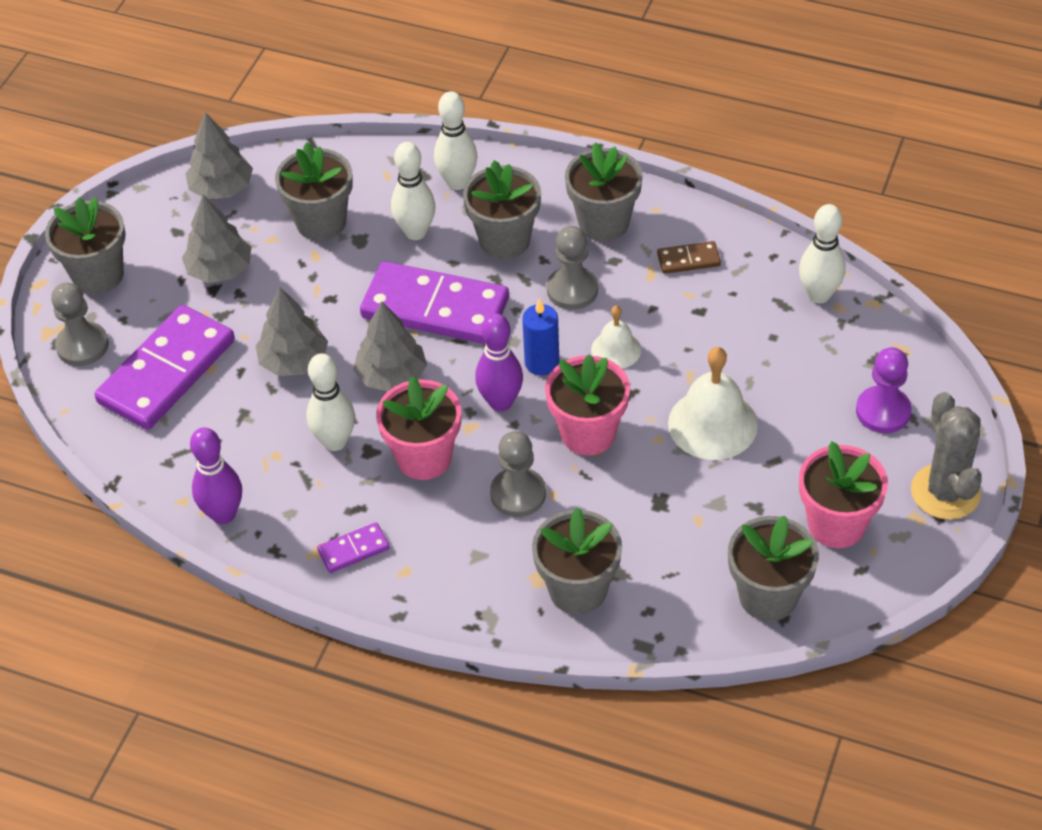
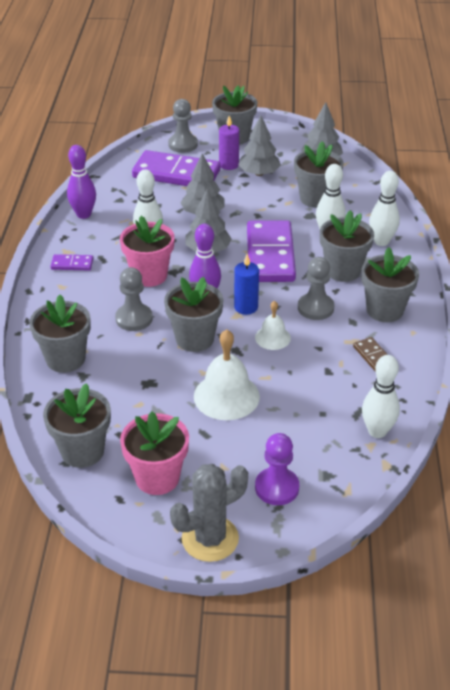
camera: 70 degrees right, 10 degrees down
(176, 301) = (229, 165): none -> purple candle
(353, 549) = (72, 264): purple domino -> purple domino turned 45 degrees counterclockwise
(588, 433) = (194, 339): pink flower pot -> grey flower pot

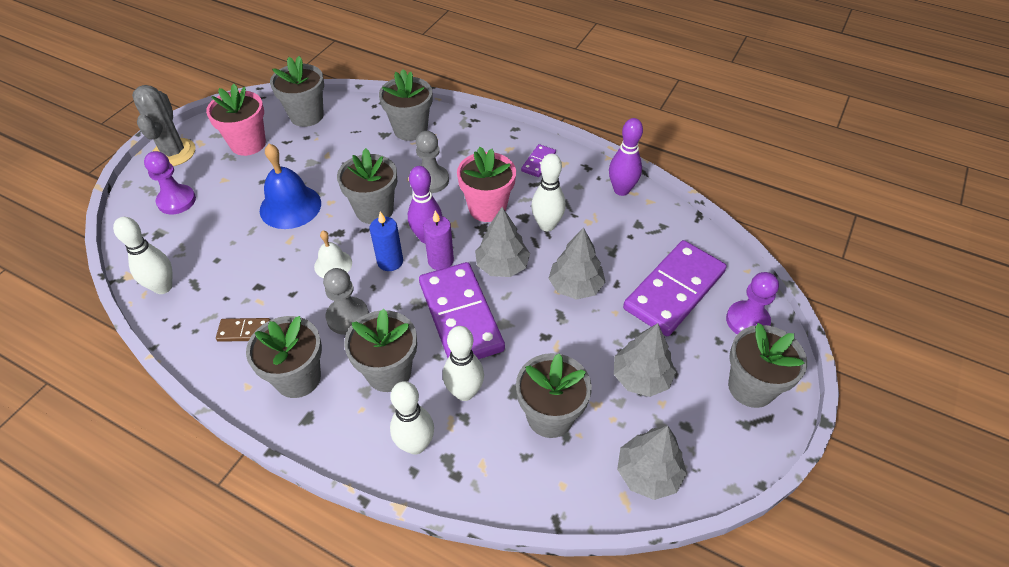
camera: 115 degrees right, 10 degrees up
(183, 145) = (747, 321): grey pawn -> purple pawn
(226, 396) = (290, 206): white bell -> blue bell
(229, 165) = (676, 352): purple candle -> purple candle (440, 261)
(270, 255) = (460, 316): purple domino -> purple domino turned 45 degrees clockwise

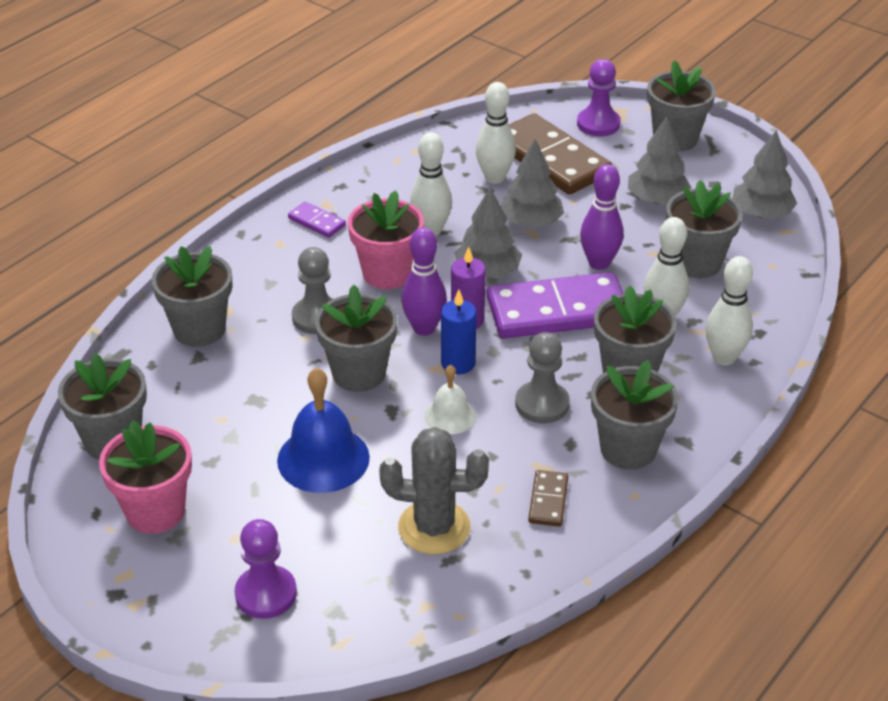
camera: 80 degrees left, 10 degrees down
(163, 287) = (451, 594): white bowling pin -> white bowling pin (494, 178)
(174, 153) = (138, 608): grey cactus -> grey cactus (434, 527)
(621, 190) = (390, 167): purple bowling pin -> purple bowling pin (599, 263)
(674, 290) = (551, 159): purple domino -> brown domino

